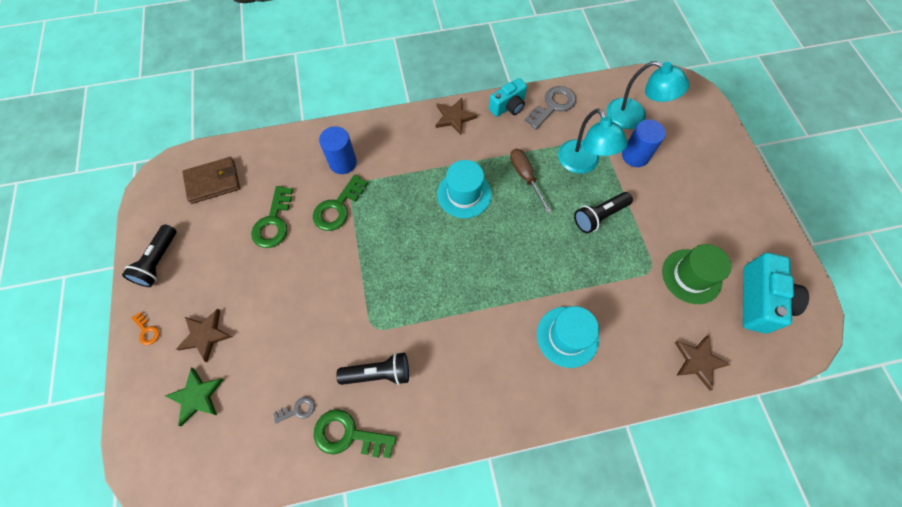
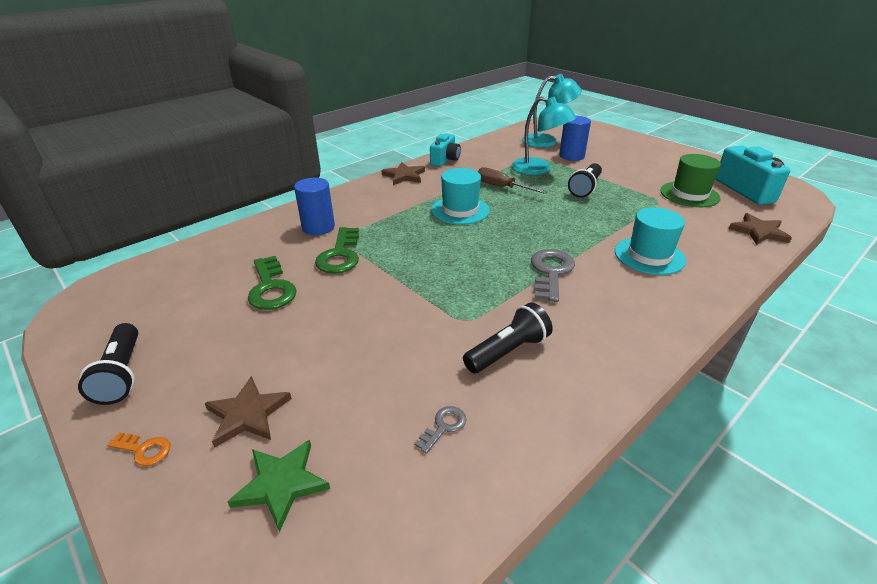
camera: 30 degrees left, 30 degrees down
(213, 182) = (164, 284): brown wallet -> none
(348, 435) = (530, 418): green key -> none
(553, 106) = (481, 151): grey key -> grey key (550, 272)

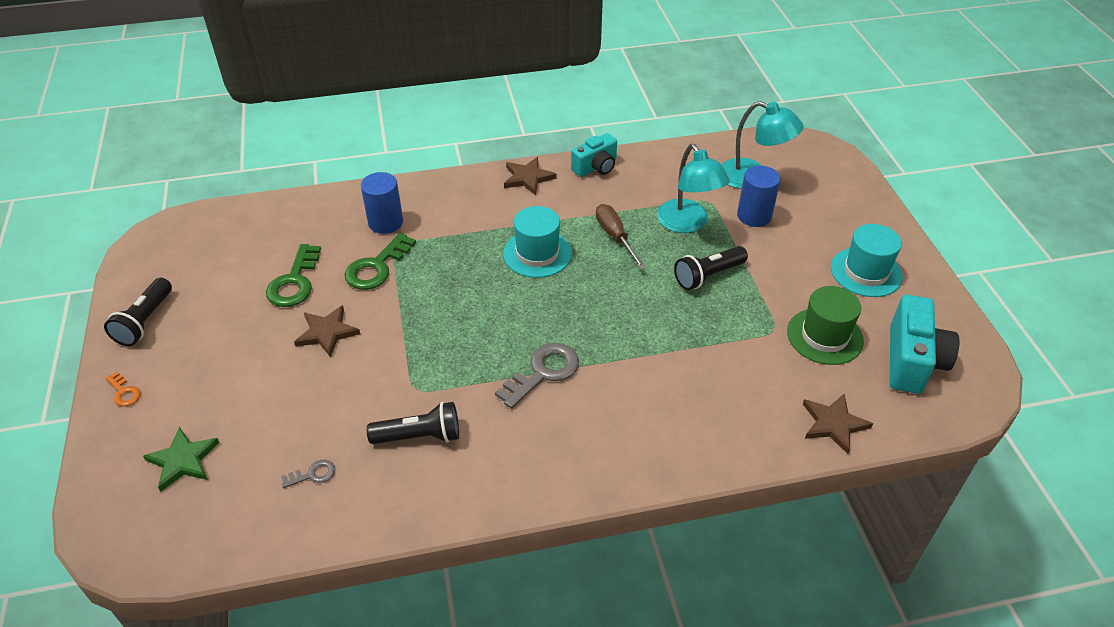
camera: 30 degrees right, 10 degrees up
(248, 414) = (199, 397): brown star -> brown star (327, 332)
(649, 256) = (665, 398): turquoise hat -> turquoise hat (866, 272)

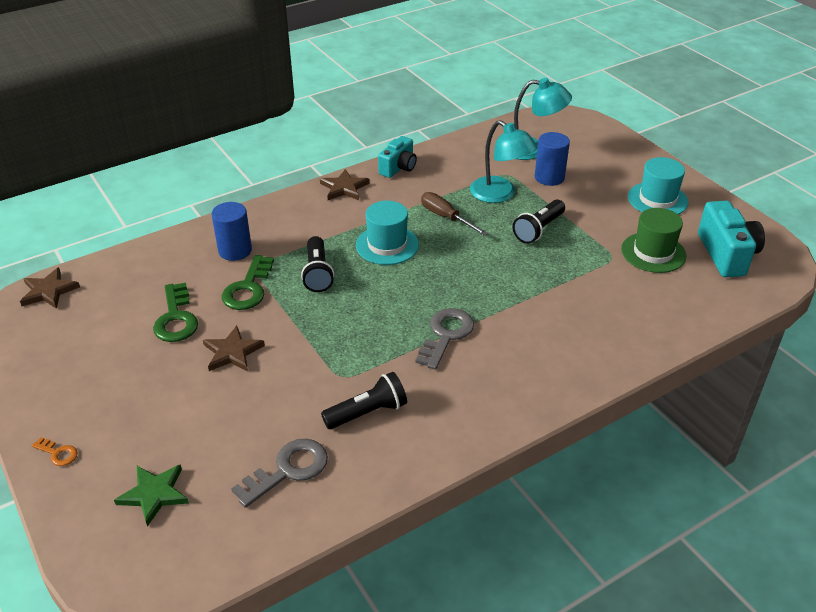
camera: 20 degrees left, 5 degrees down
(145, 321) = (43, 387): black flashlight -> black flashlight (317, 273)
(313, 474) = (288, 470): grey key -> grey key, size x1.98
(833, 424) = (695, 313): brown star -> brown star (49, 291)

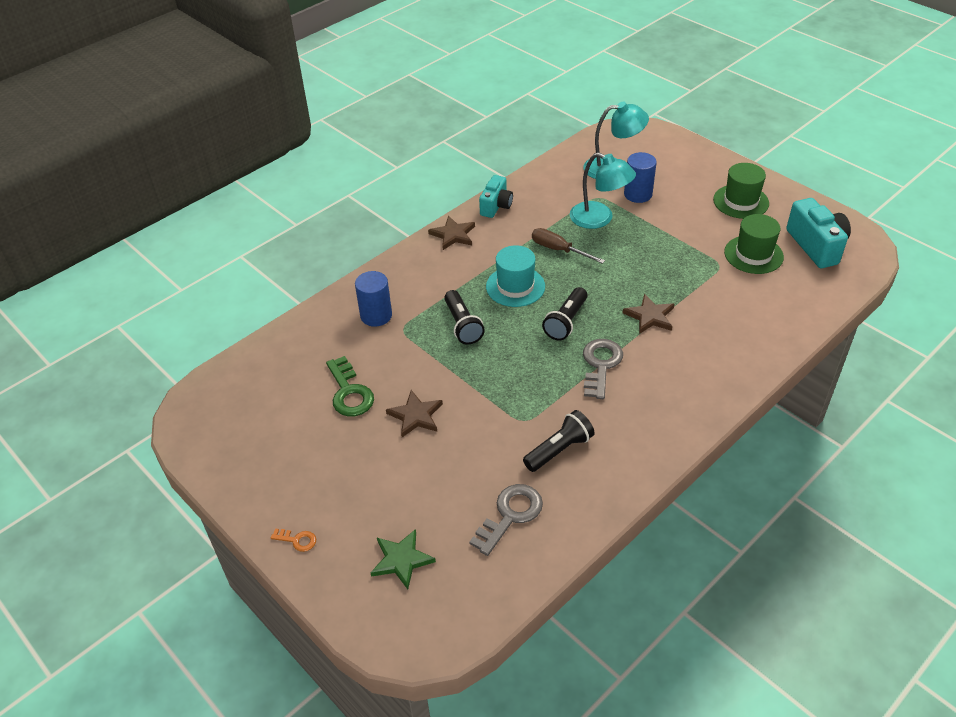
camera: 10 degrees left, 5 degrees up
(49, 291) = (215, 387): brown star -> brown star (650, 316)
(248, 288) = (404, 351): green key -> none
(538, 229) = (646, 248): black flashlight -> black flashlight (566, 321)
(657, 199) = (741, 201): turquoise hat -> green hat

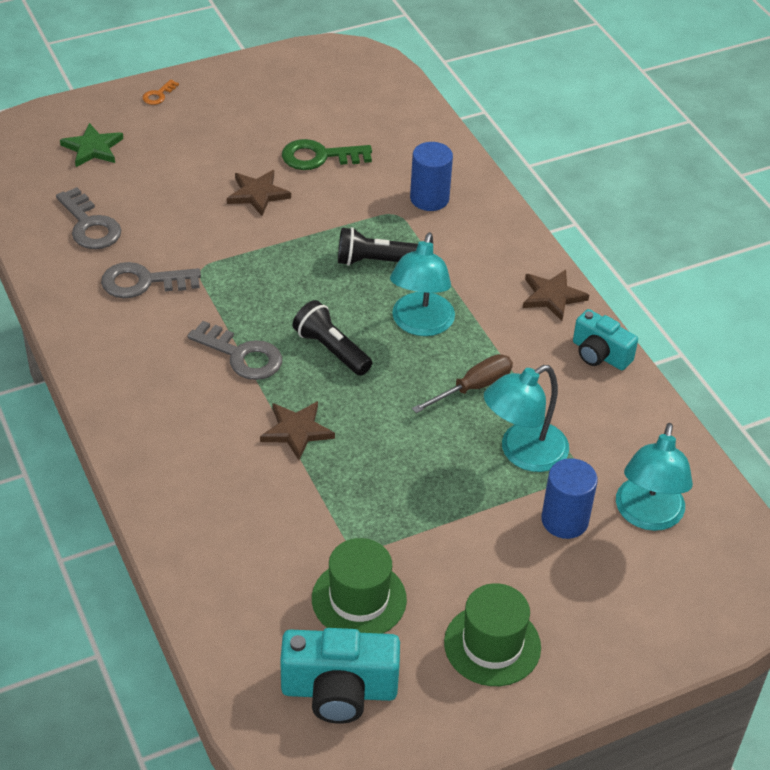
camera: 105 degrees right, 0 degrees up
(515, 286) = (420, 324): turquoise hat -> turquoise lamp
(559, 450) = (143, 282): black flashlight -> grey key

